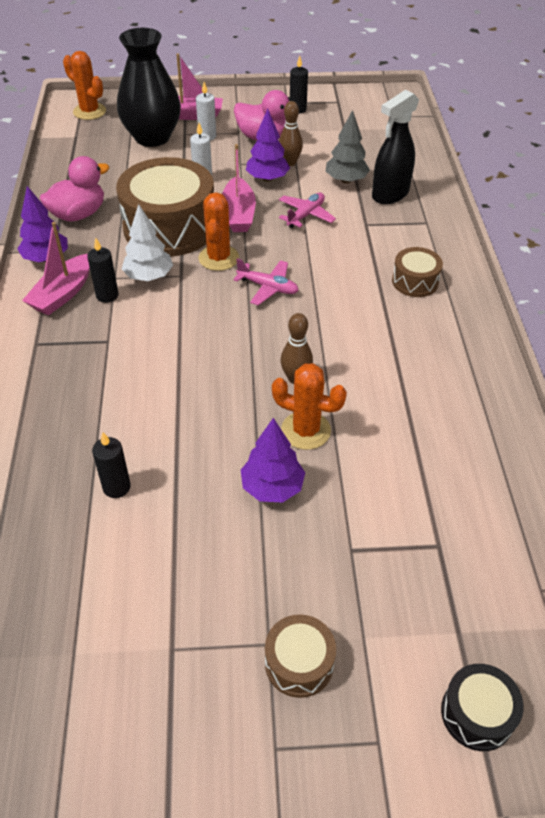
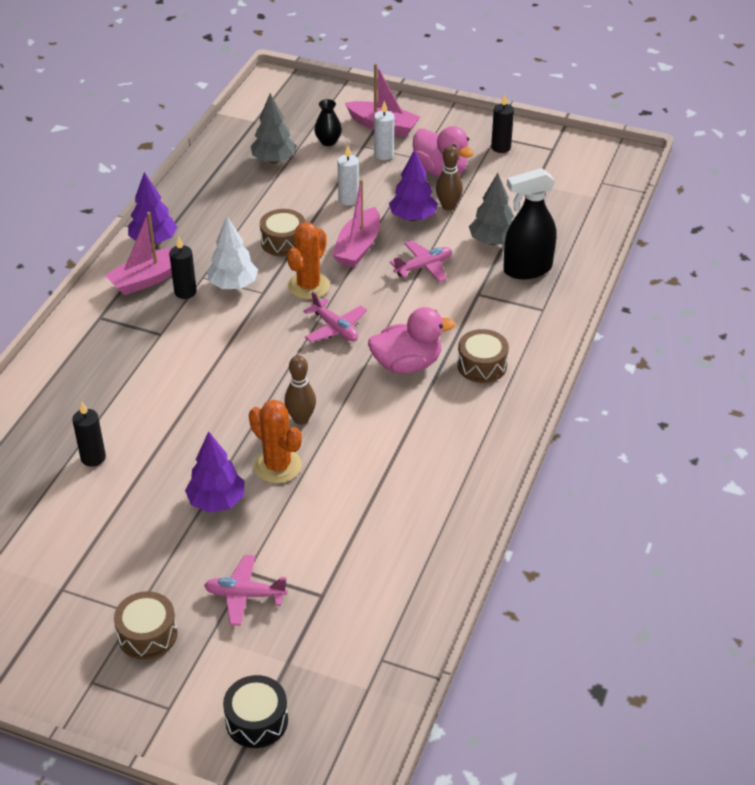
camera: 25 degrees right, 5 degrees down
(78, 214) = (207, 205): pink duck -> pink duck (407, 364)
(89, 111) = (284, 96): orange cactus -> none
(114, 163) = (274, 160): none -> grey tree
(152, 137) = (328, 141): black vase -> black vase, size x0.41
(169, 227) = (283, 242): brown drum -> brown drum, size x0.47
(367, 575) = (245, 595): none -> pink plane

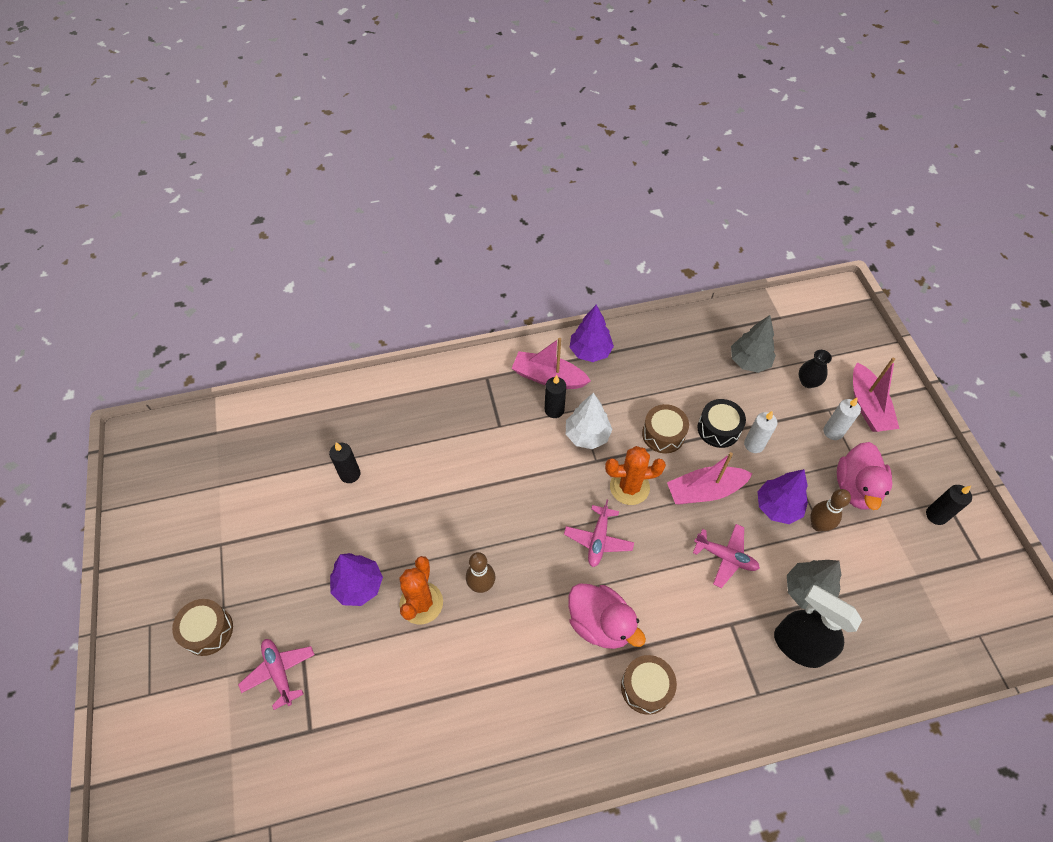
camera: 55 degrees right, 15 degrees up
(257, 720) = (165, 768): black drum -> black drum (718, 429)

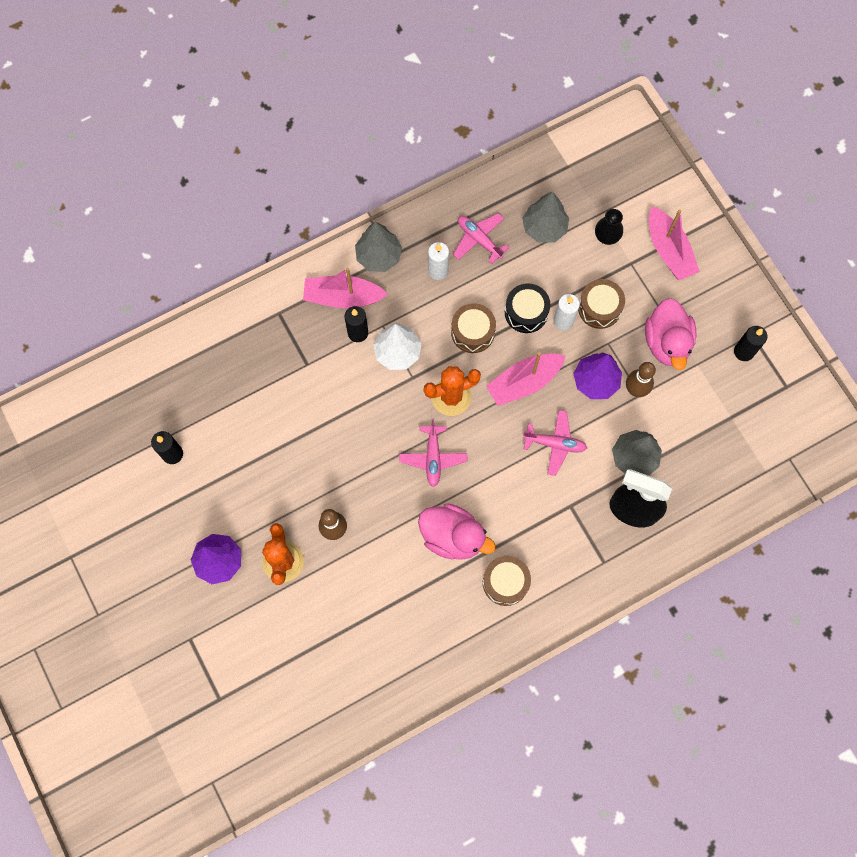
camera: 15 degrees left, 15 degrees up
(208, 630) = (92, 639): brown drum -> brown drum (599, 308)
(279, 672) = (173, 657): pink plane -> pink plane (479, 240)
(590, 351) = (379, 256): purple tree -> grey tree
(833, 432) = (638, 287): white candle -> white candle (438, 271)

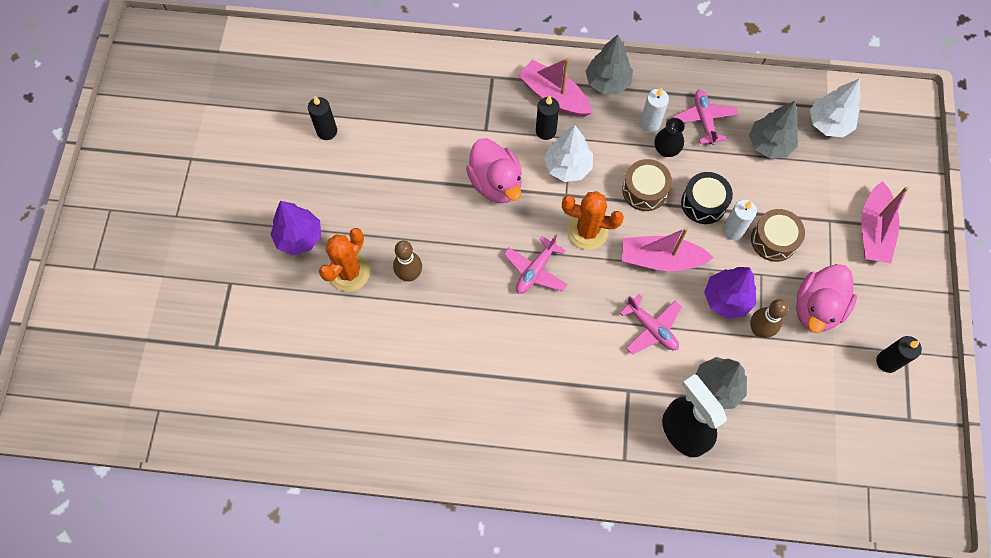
camera: 35 degrees right, 5 degrees down
(453, 537) = (504, 347): pink duck -> pink duck (496, 183)
(505, 582) = (522, 416): brown drum -> none
(578, 180) = (828, 124): none -> white tree
(606, 237) = (822, 185): black vase -> black vase (666, 150)

